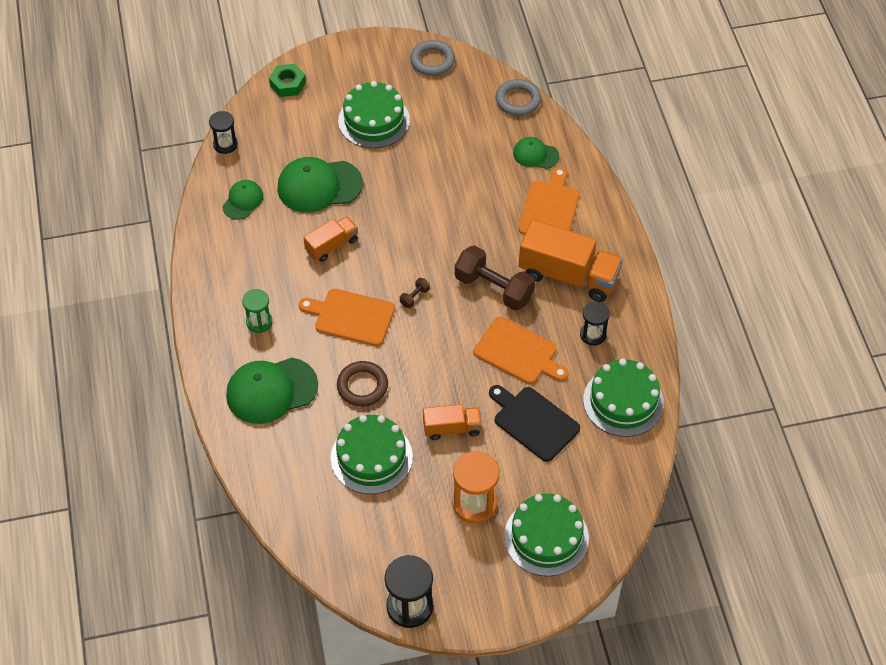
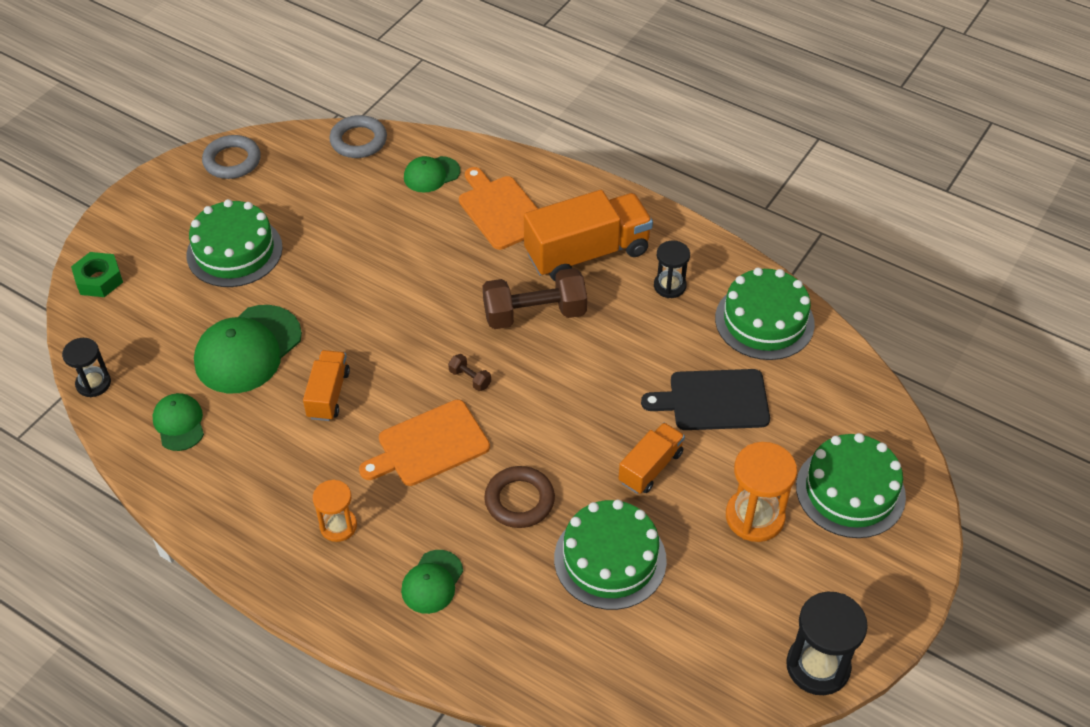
camera: 45 degrees left, 5 degrees down
(259, 322) = (338, 526): green hourglass -> orange hourglass
(271, 390) = (432, 582): green cap -> green cap, size x0.55
(414, 297) = (470, 378): brown dumbbell -> brown dumbbell turned 45 degrees counterclockwise
(518, 352) = (625, 352): orange cutting board -> none

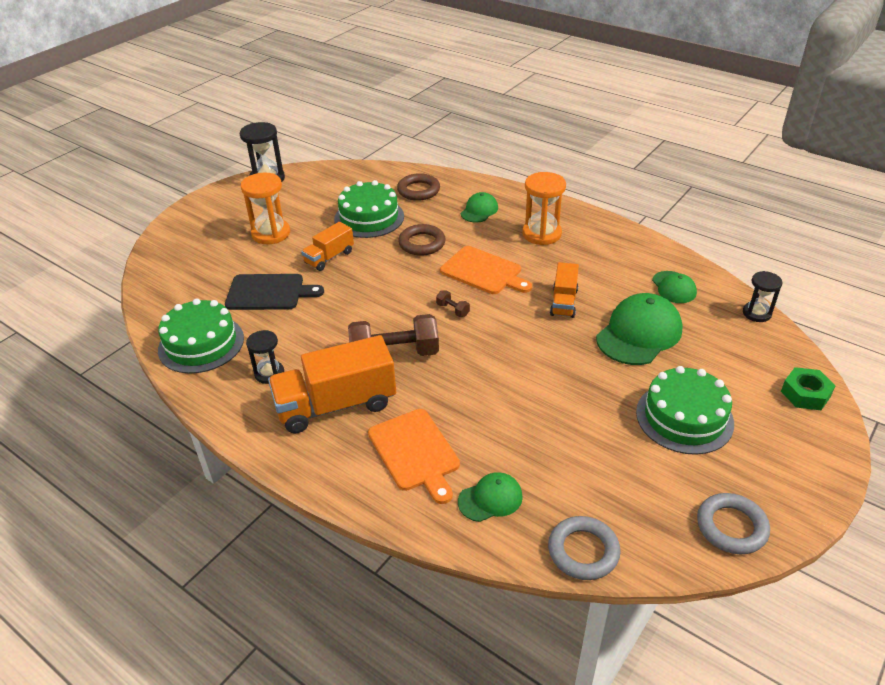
camera: 175 degrees left, 10 degrees down
(338, 526) = (541, 234): orange hourglass -> orange hourglass, size x1.60
(429, 445) = (483, 272): orange cutting board -> orange cutting board turned 60 degrees clockwise
(537, 636) = (418, 190): none -> brown ring
(850, 491) = (202, 244): green cake -> none

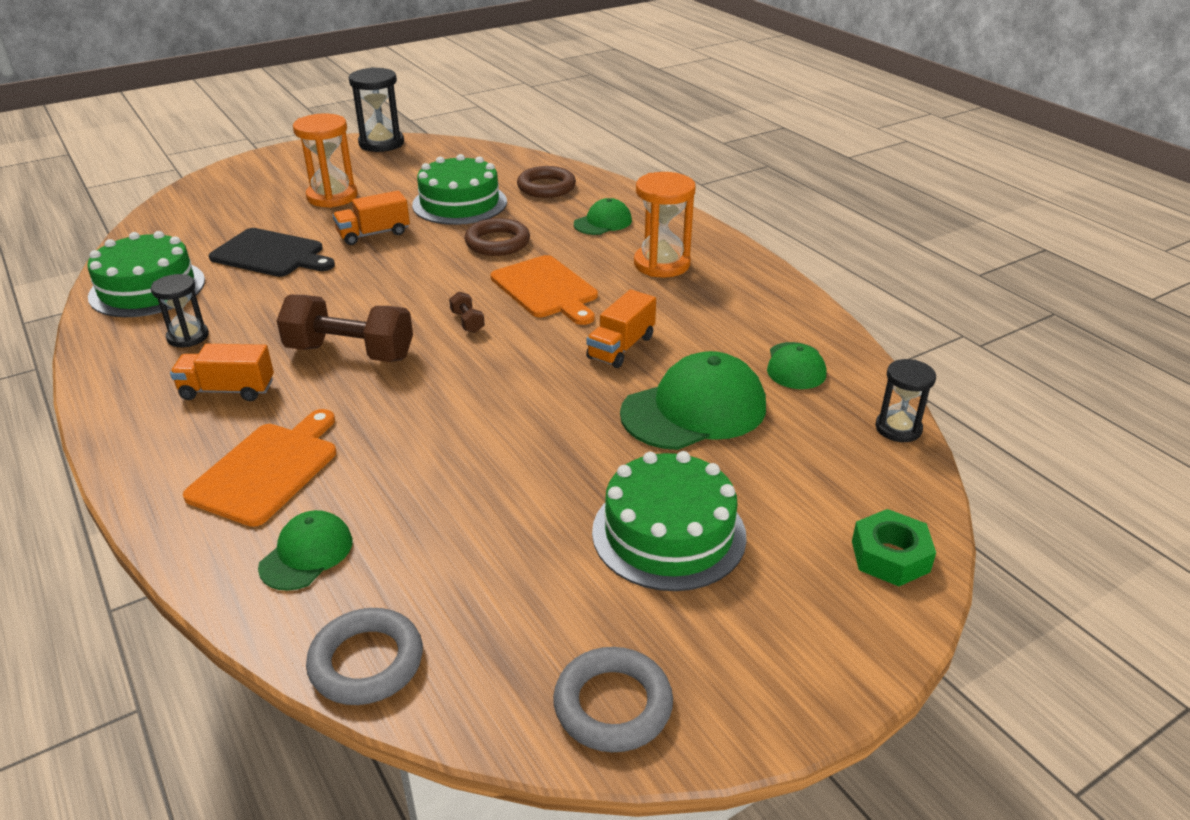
camera: 20 degrees right, 5 degrees down
(336, 405) = (227, 390): orange truck -> orange truck, size x0.55
(415, 452) = (267, 470): orange cutting board -> orange cutting board turned 150 degrees counterclockwise
(490, 499) = (306, 554): green cap -> green cap turned 60 degrees counterclockwise

